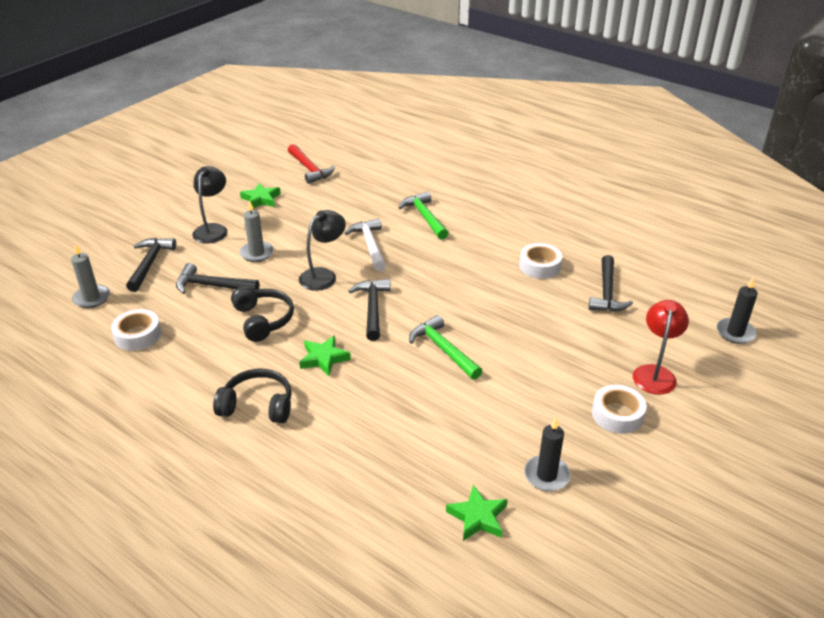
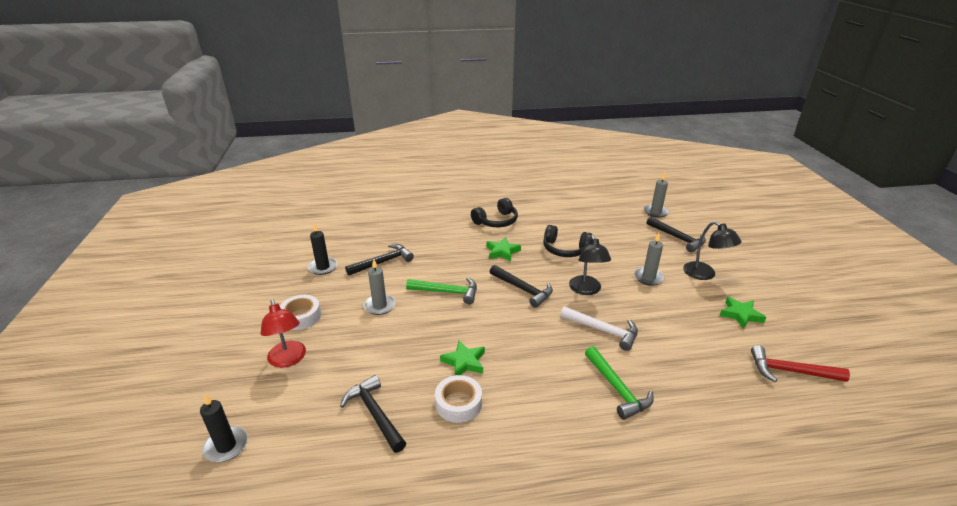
camera: 135 degrees right, 5 degrees down
(138, 335) = (600, 213): white tape -> none
(212, 286) = (625, 248): black hammer -> black hammer (383, 262)
(424, 217) = (617, 389): green hammer -> green hammer turned 45 degrees clockwise
(477, 517) = (343, 238): green star -> green star (464, 362)
(525, 376) = (380, 306): none -> grey candle

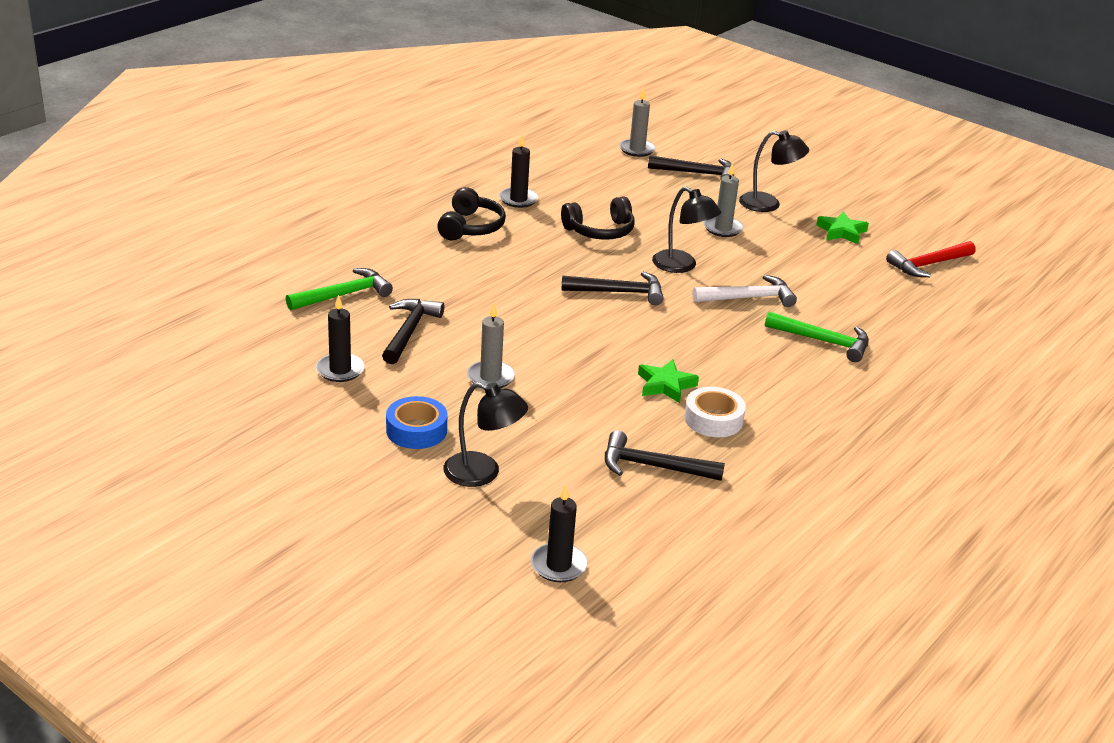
camera: 45 degrees left, 0 degrees up
(288, 360) = (483, 473): red lamp -> black lamp
(301, 316) = (416, 430): white tape -> blue tape
(447, 292) = (543, 330): green hammer -> green hammer (344, 295)
(502, 252) = (535, 261): green star -> none
(543, 216) = (518, 199): none -> black candle

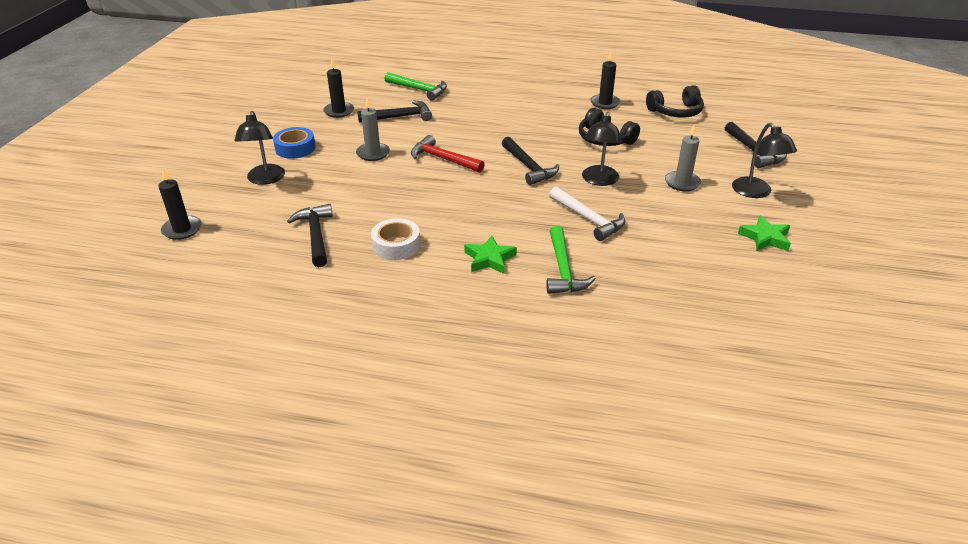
camera: 65 degrees right, 5 degrees up
(470, 227) = (546, 99): black headphones -> black headphones (675, 112)
(637, 149) = (749, 121): grey candle -> none
(665, 385) = (424, 215): green star -> green star (489, 259)
(928, 265) = (777, 299): red hammer -> red hammer (443, 159)

